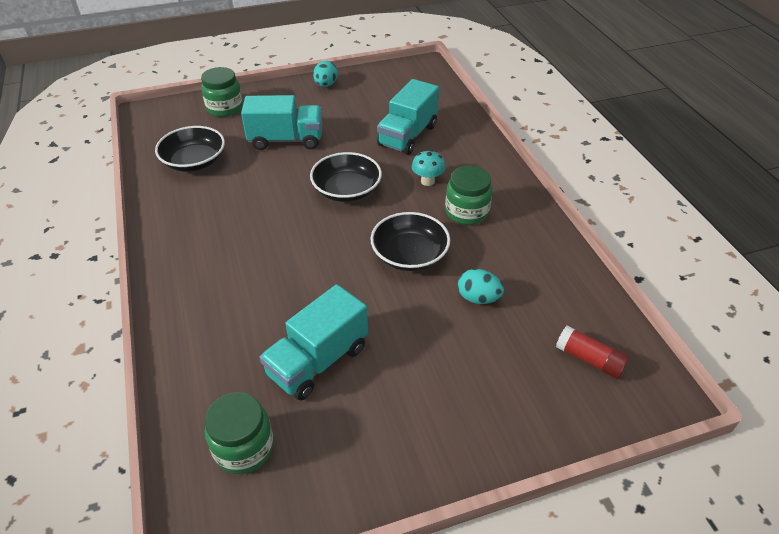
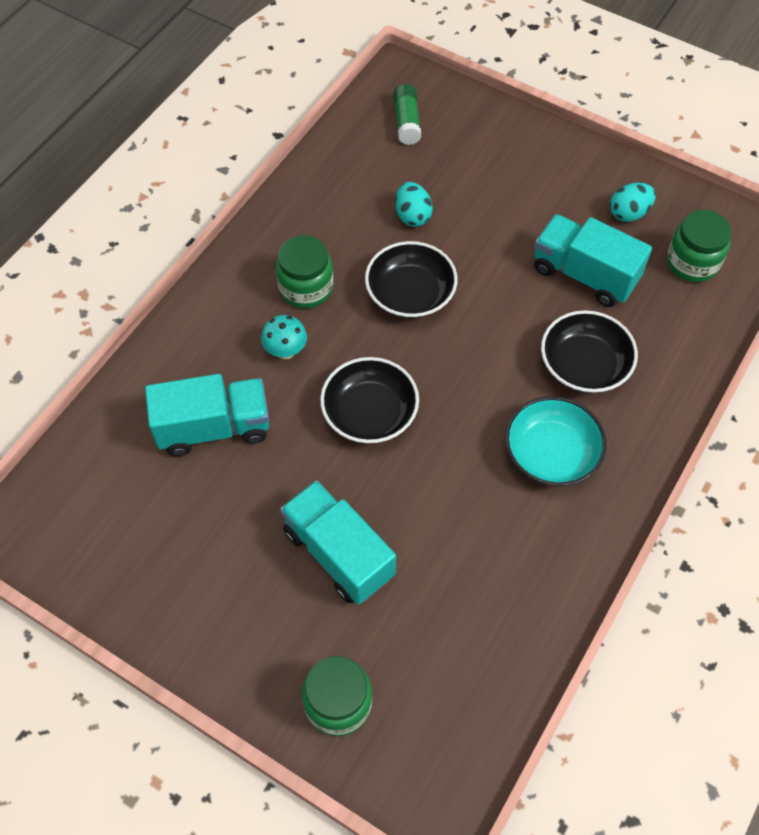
camera: 130 degrees left, 15 degrees up
(194, 161) = (473, 619): black bowl -> black bowl (584, 365)
(224, 244) = (551, 453): none -> turquoise bowl
(318, 361) = (584, 275): turquoise truck -> turquoise truck turned 150 degrees counterclockwise
(326, 85) = (168, 620): turquoise egg -> turquoise egg (628, 213)
(589, 359) = (407, 122): red glue stick -> green glue stick

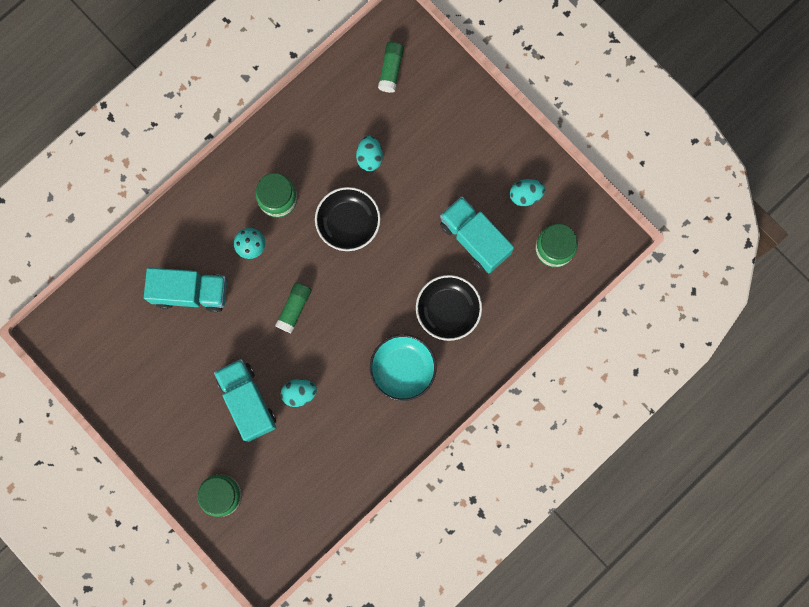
camera: 15 degrees right, 20 degrees up
(369, 413) = (294, 308): black bowl -> green glue stick
(413, 522) = (299, 393): none -> turquoise egg

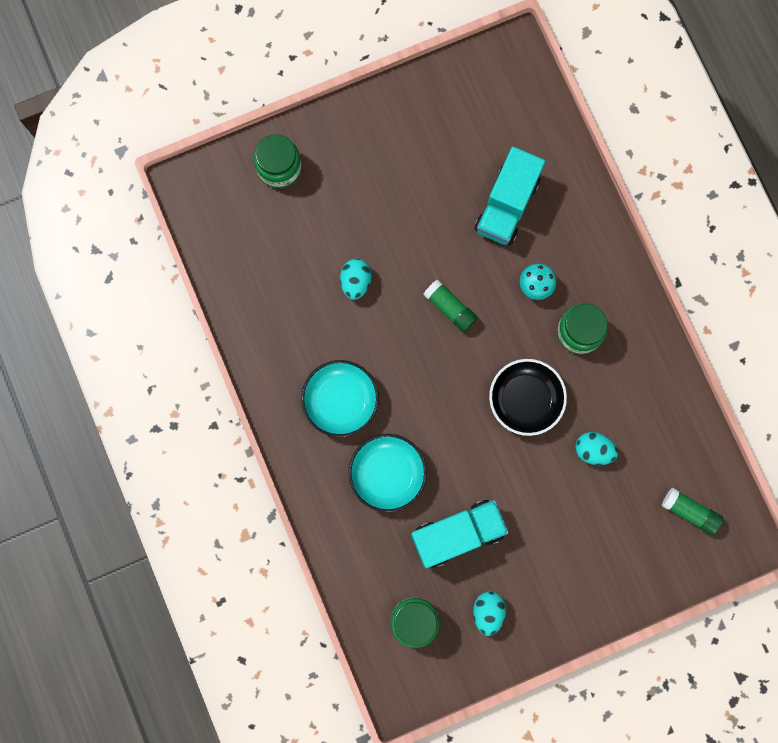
camera: 110 degrees right, 0 degrees up
(247, 402) = (367, 225): turquoise truck -> none
(448, 310) = (387, 474): black bowl -> turquoise bowl

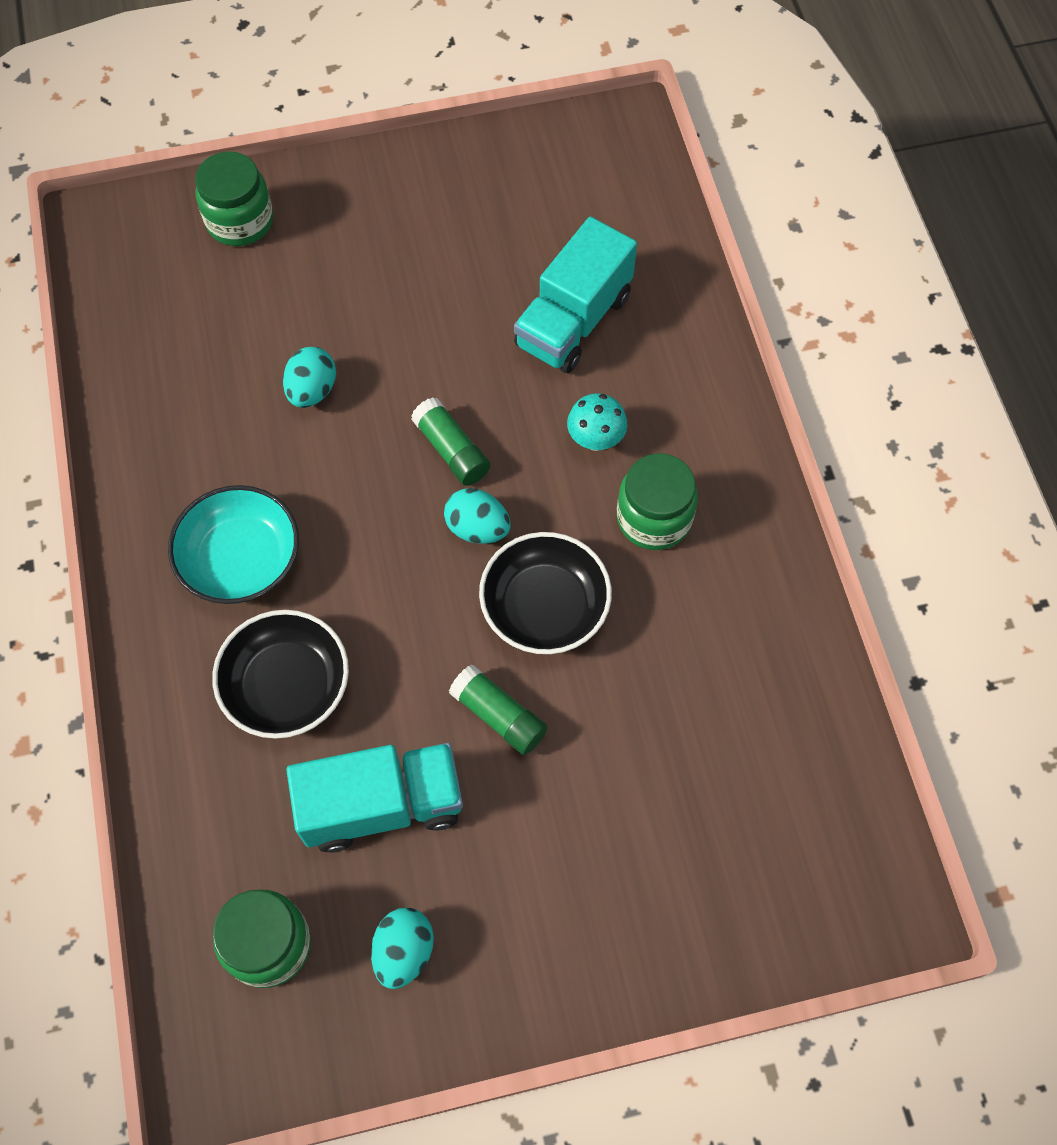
camera: 10 degrees right, 15 degrees down
(387, 474) = (286, 685): turquoise bowl -> black bowl
(593, 450) = (644, 706): turquoise egg -> turquoise egg (477, 528)
(689, 512) = (798, 838): green glue stick -> green glue stick (499, 716)

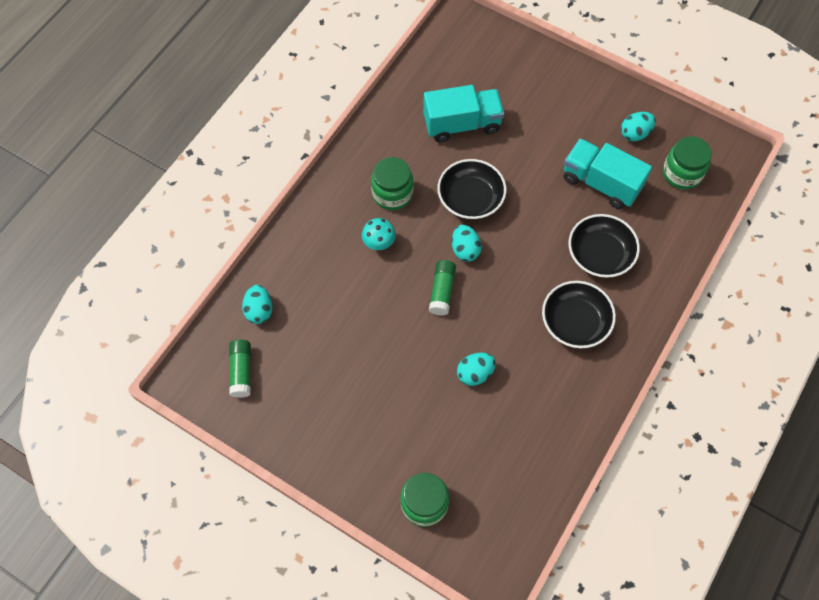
camera: 135 degrees left, 0 degrees up
(240, 559) = (575, 322): turquoise bowl -> black bowl
(499, 716) = (528, 176): green glue stick -> green glue stick (241, 371)
(573, 321) = (328, 302): turquoise truck -> turquoise truck (462, 124)
(640, 247) = (259, 310): none -> turquoise egg

